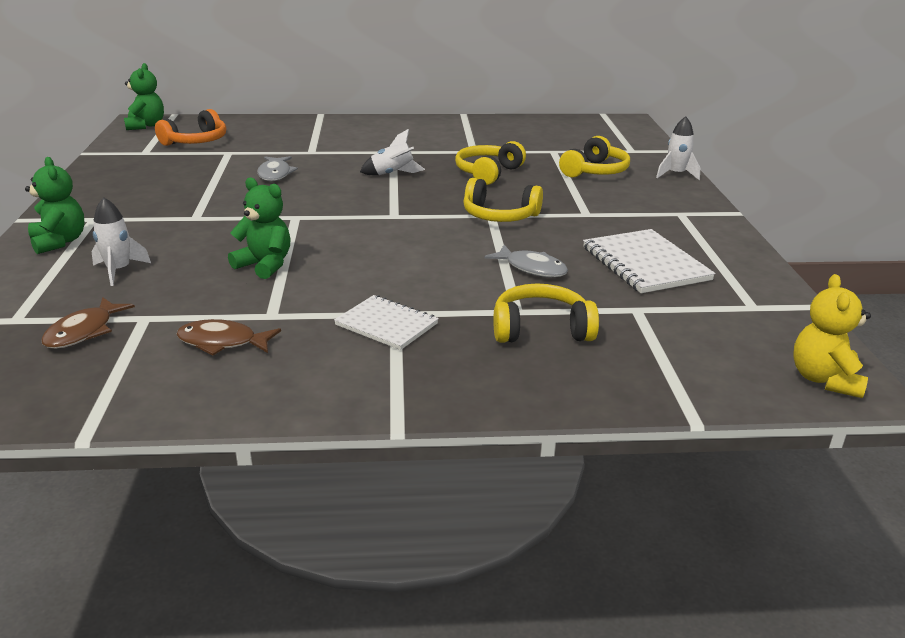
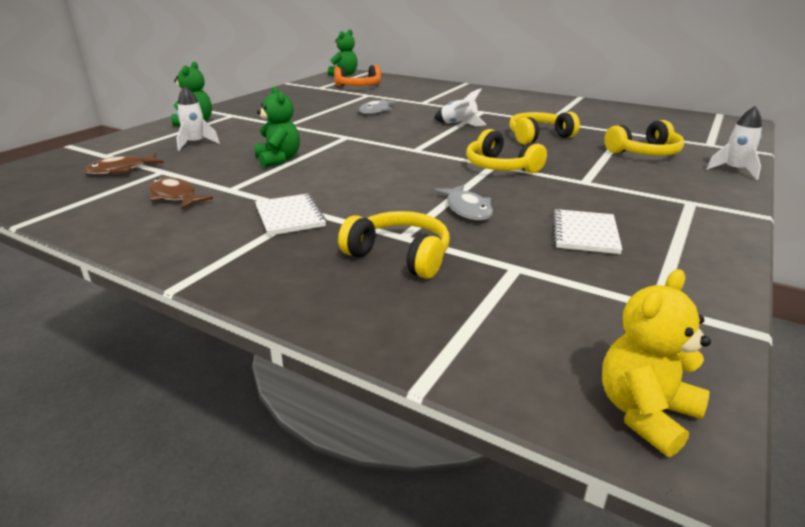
camera: 35 degrees right, 0 degrees up
(645, 264) = (585, 233): white notebook -> white notebook, size x0.66

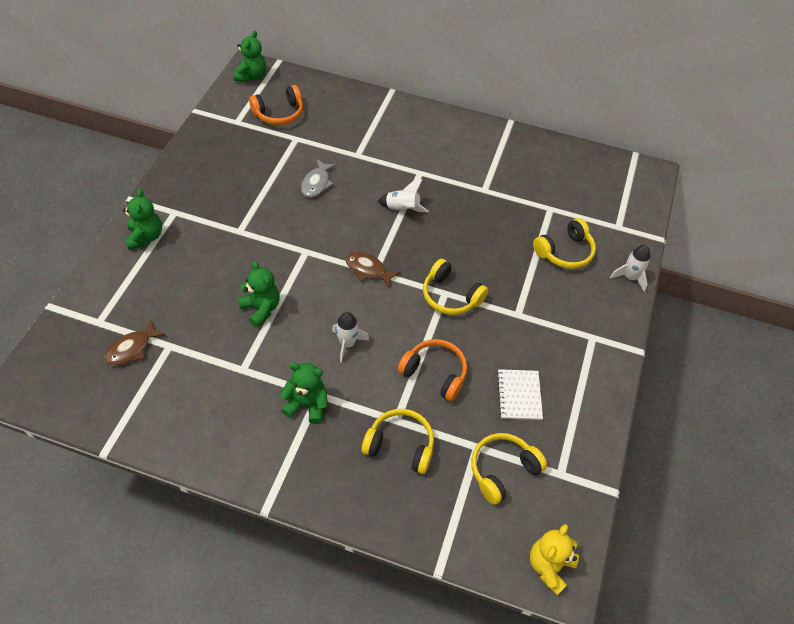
camera: 15 degrees left, 25 degrees up
(175, 197) = (204, 388): brown fish -> brown fish (368, 270)
(196, 143) = (171, 285): white rocket -> white rocket (347, 344)
(289, 216) = (307, 405): white notebook -> green teddy bear
(467, 209) = (435, 373): grey fish -> orange headphones
(538, 137) = (477, 229): yellow headphones -> yellow headphones (502, 470)

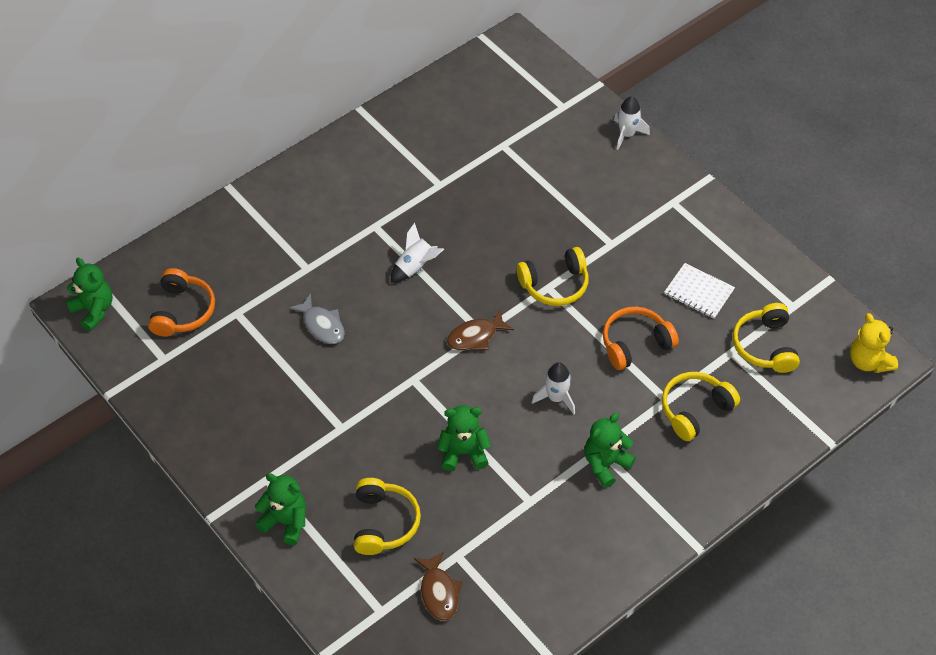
camera: 55 degrees left, 0 degrees up
(565, 252) = (564, 165): yellow headphones -> yellow headphones (384, 523)

